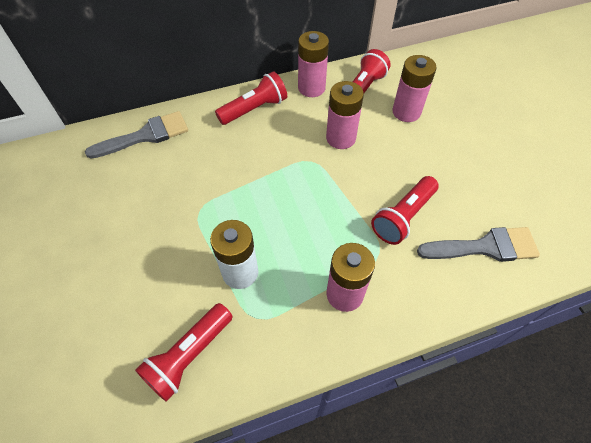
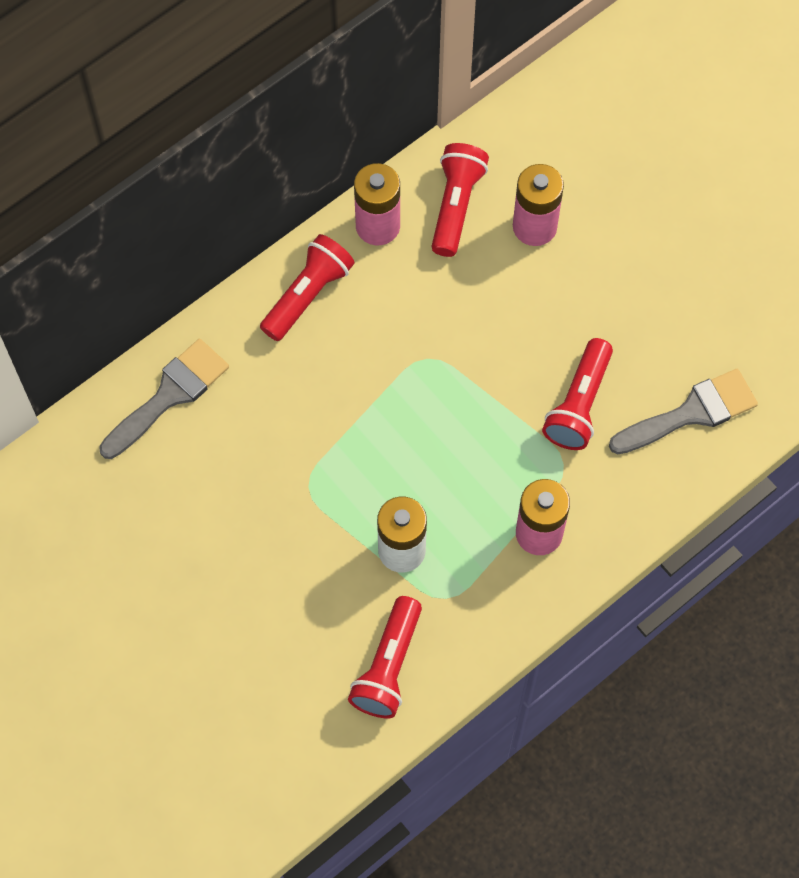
camera: 20 degrees left, 10 degrees up
(340, 138) = (455, 305): pink battery -> none

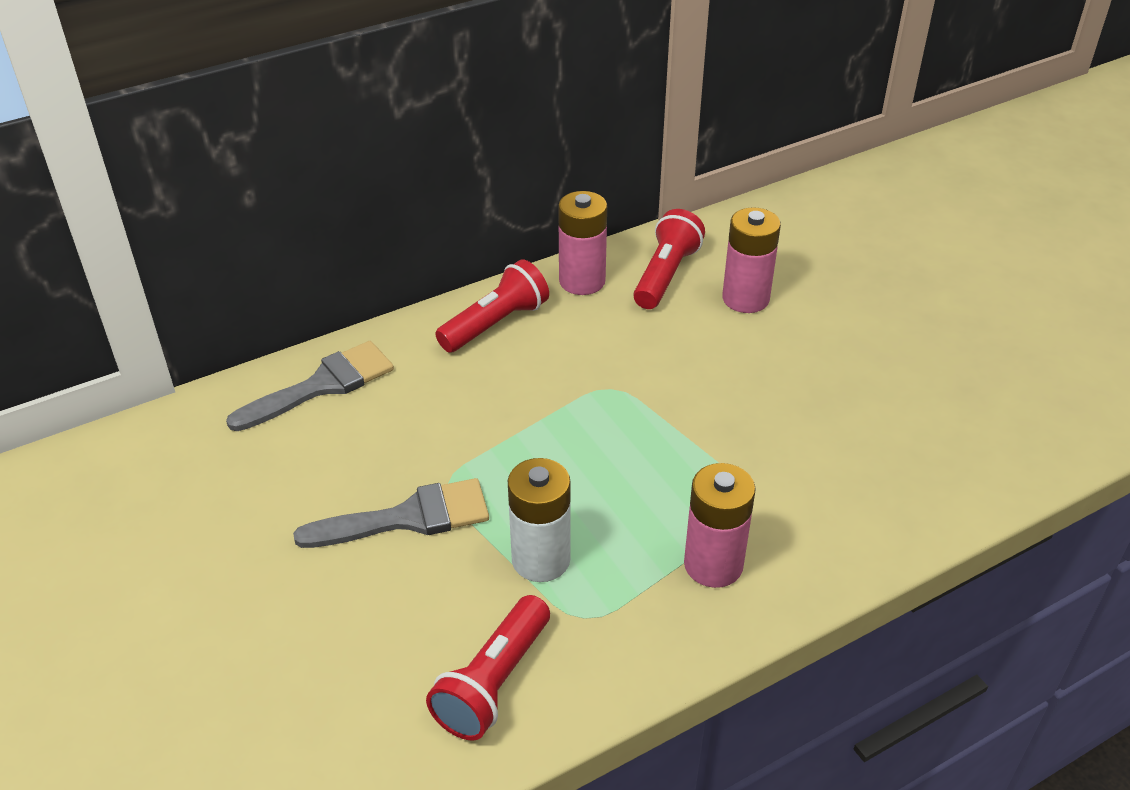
camera: 10 degrees right, 25 degrees down
(578, 404) = (777, 448): red flashlight -> none
(691, 412) = (910, 471): grey brush -> grey brush (408, 517)

